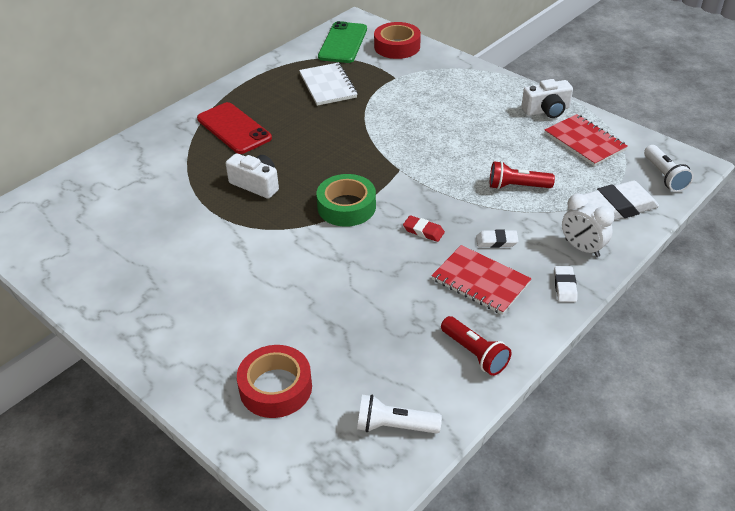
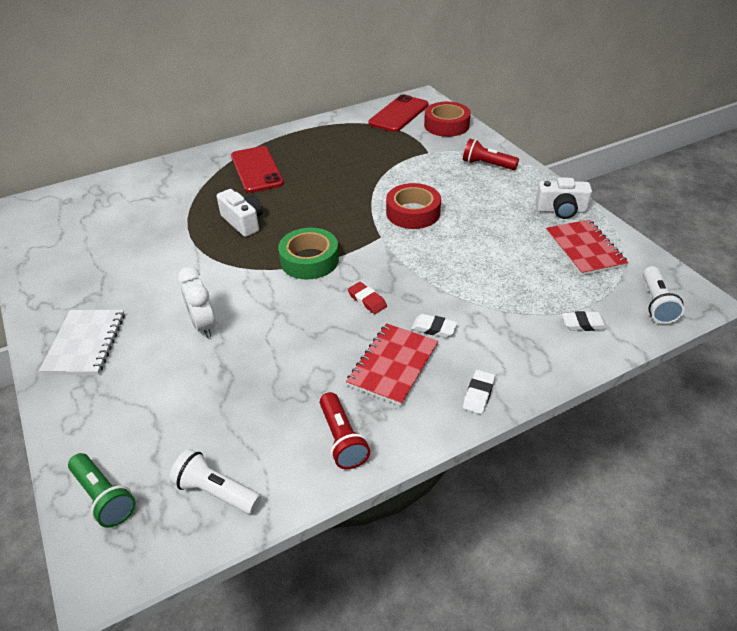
camera: 20 degrees right, 0 degrees up
(275, 387) = (134, 416): red tape -> red tape (413, 213)
(296, 461) = (104, 497): none -> green flashlight
(328, 86) = (362, 148): white notebook -> white notebook (85, 343)
(343, 43) = (399, 114): green phone -> red phone
(480, 281) = (393, 365): red notebook -> red notebook turned 60 degrees clockwise
(517, 186) = (487, 278): red flashlight -> red flashlight (487, 165)
(582, 248) = (520, 358): white clock -> white clock (204, 325)
(617, 207) = (583, 324): white eraser -> white eraser, size x0.50

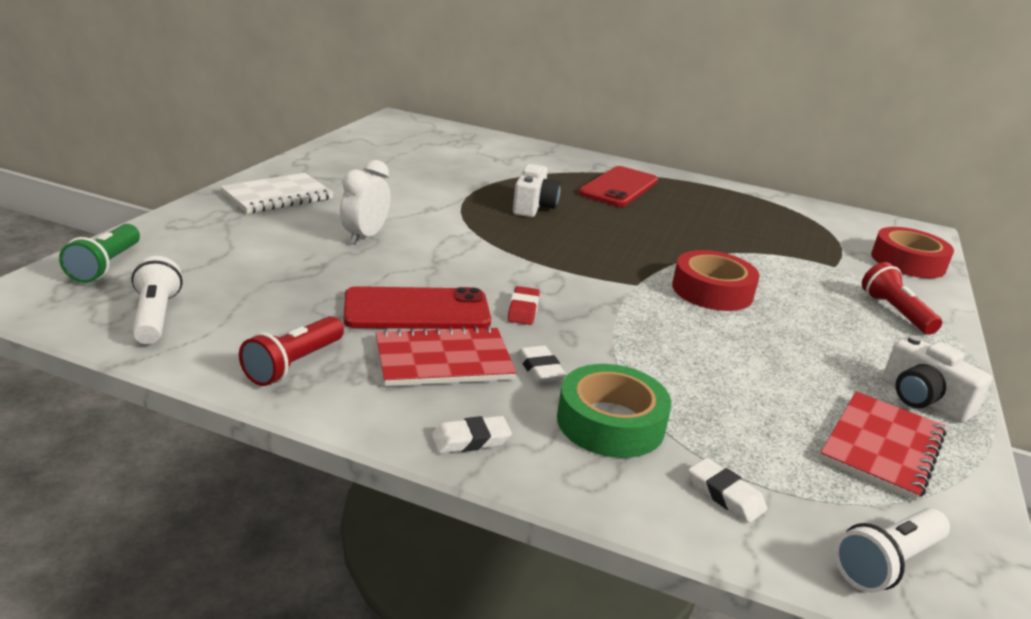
camera: 45 degrees right, 15 degrees down
(309, 260) = (534, 257): green tape -> green tape (610, 422)
(399, 114) = (861, 227): red phone -> red phone (417, 310)

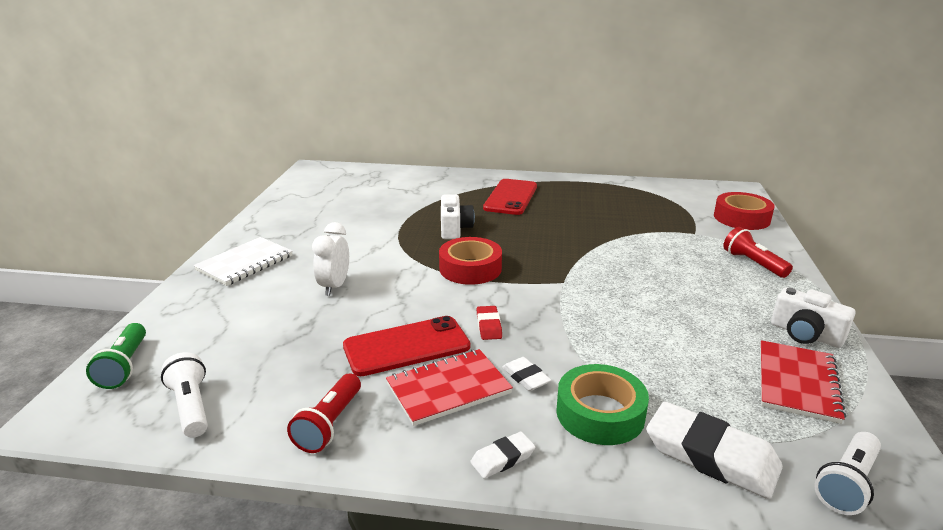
camera: 10 degrees left, 0 degrees up
(712, 291) = (619, 275): red tape -> red tape (470, 268)
(725, 495) = (711, 456): white eraser -> white eraser, size x2.02

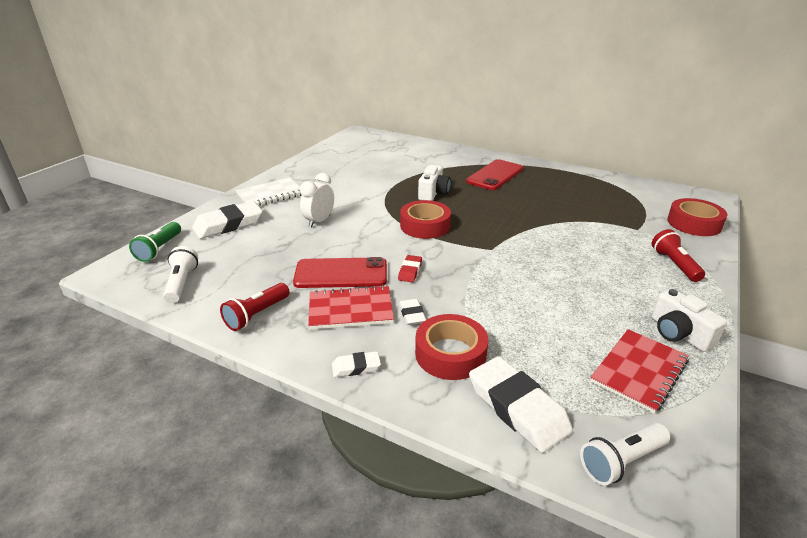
camera: 20 degrees right, 5 degrees up
(210, 313) = (228, 224): none -> white eraser
(600, 413) = (450, 354): green tape -> red tape

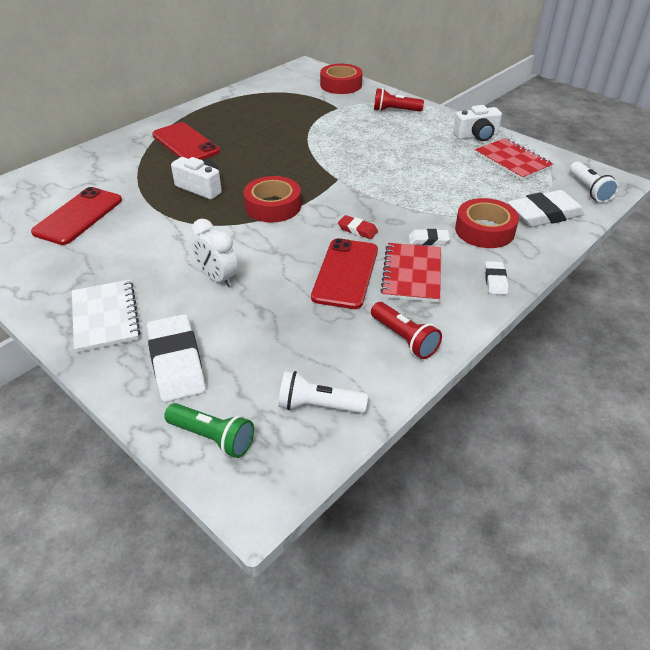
camera: 75 degrees left, 10 degrees up
(373, 164) = (78, 216): none -> red phone

